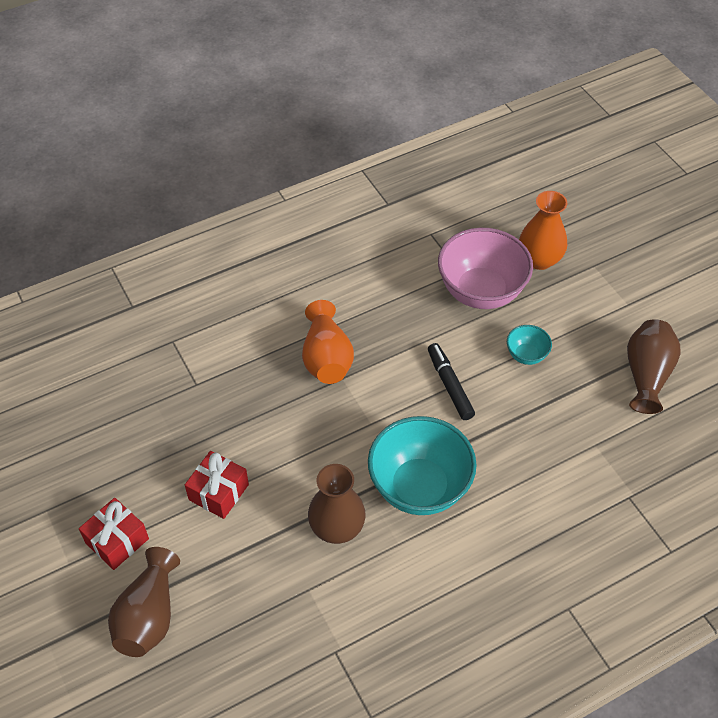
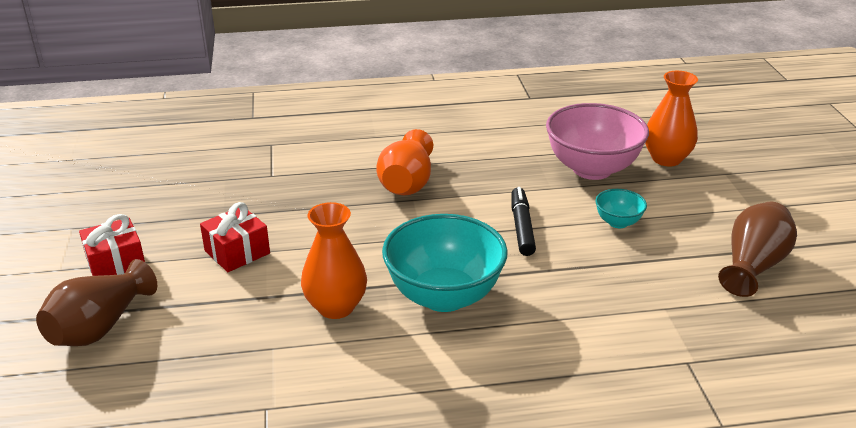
camera: 20 degrees right, 20 degrees down
(337, 528) = (336, 307): brown vase -> orange vase

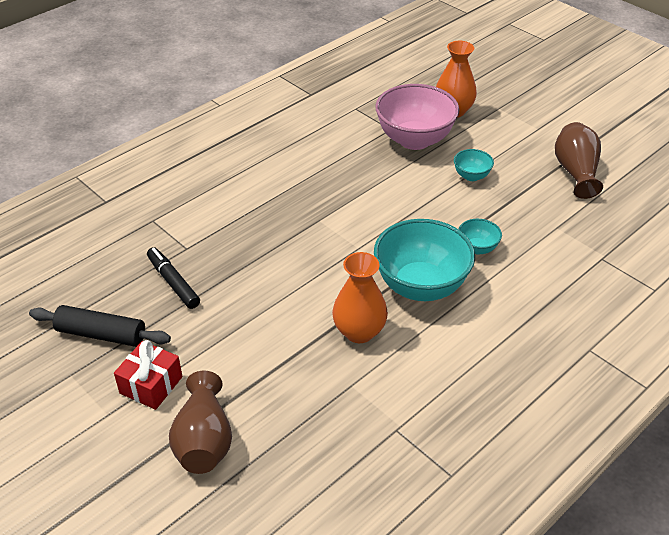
camera: 35 degrees left, 10 degrees up
(129, 210) = (101, 334): none -> black rolling pin
(237, 252) = (237, 326): red gift -> none
(407, 183) = (300, 208): orange vase -> none
(522, 227) = (416, 208): black marker -> black marker (173, 282)
(546, 289) = (477, 248): none -> turquoise bowl

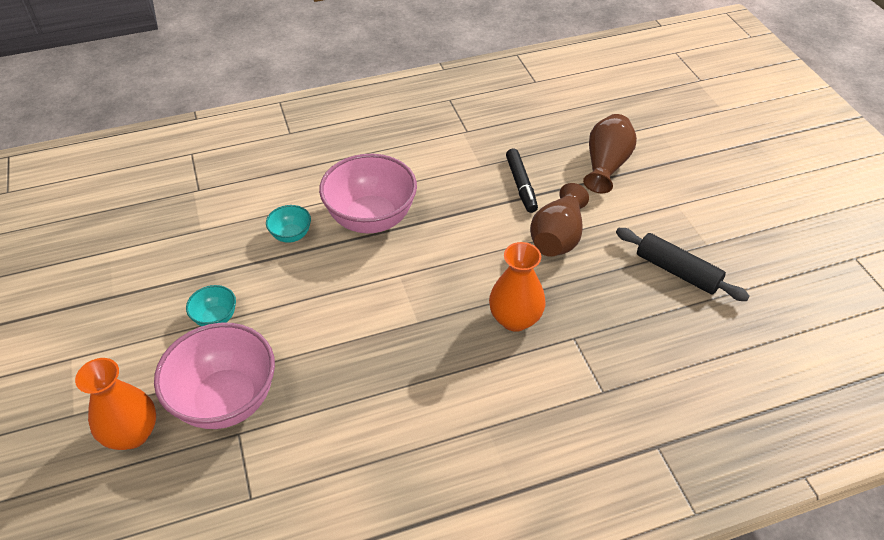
camera: 155 degrees left, 5 degrees up
(151, 385) = (638, 214): red gift -> none
(173, 282) = (598, 301): black marker -> black marker (521, 185)
(359, 332) = (450, 200): orange vase -> orange vase (515, 319)
(421, 286) = (371, 219): turquoise bowl -> pink bowl
(575, 172) = (109, 281): brown vase -> brown vase (557, 237)

